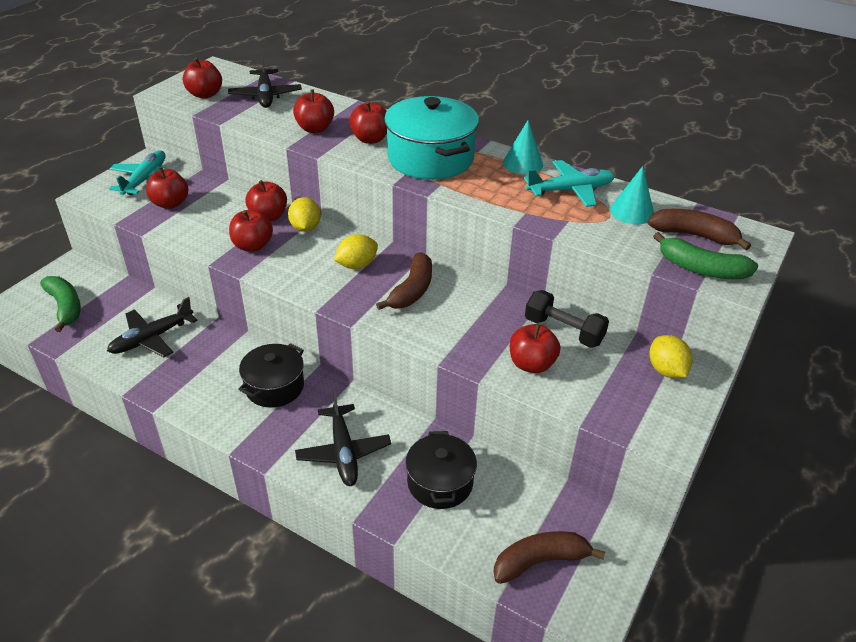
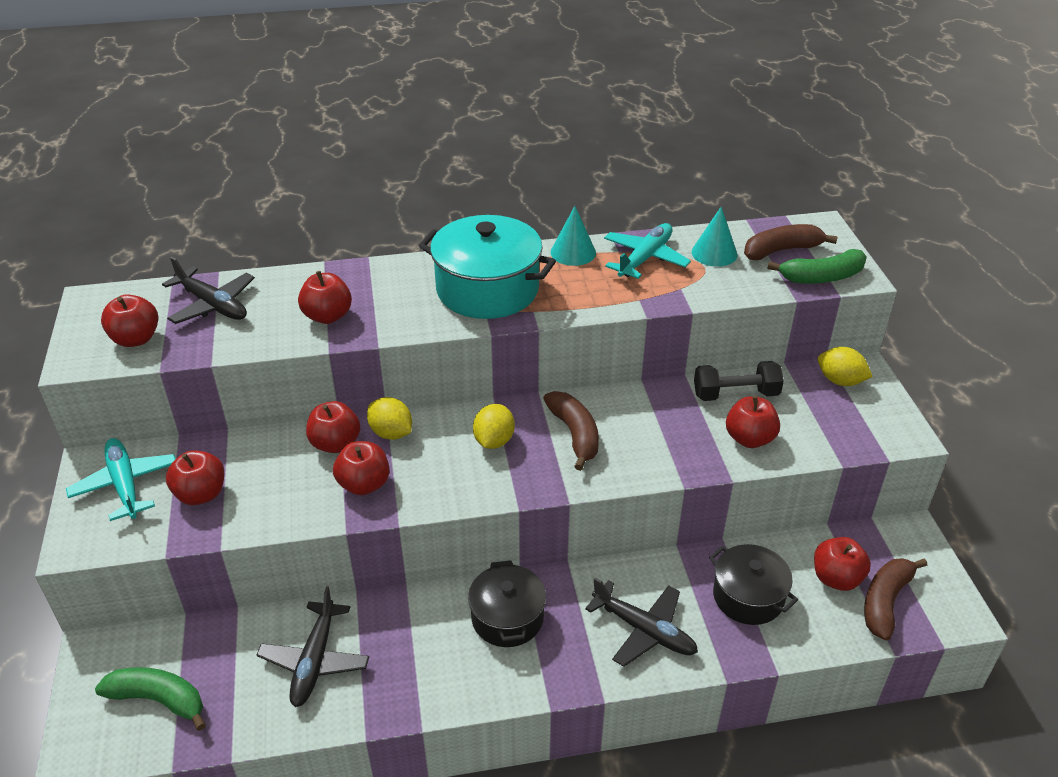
camera: 40 degrees left, 0 degrees up
(370, 139) = (401, 298): red apple -> red apple (836, 578)

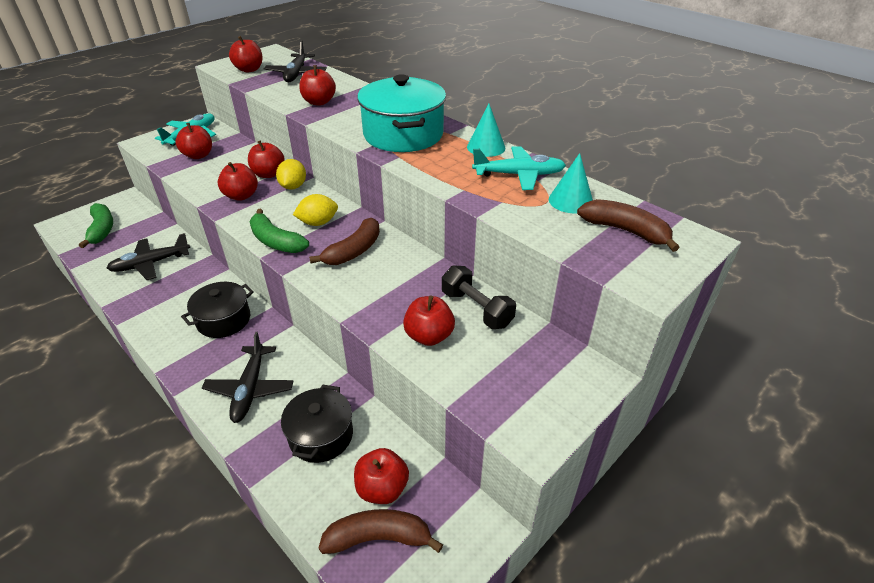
camera: 55 degrees right, 0 degrees up
(821, 277) = (616, 264): green banana -> green banana (276, 241)
(840, 381) = (564, 365): yellow lemon -> none

